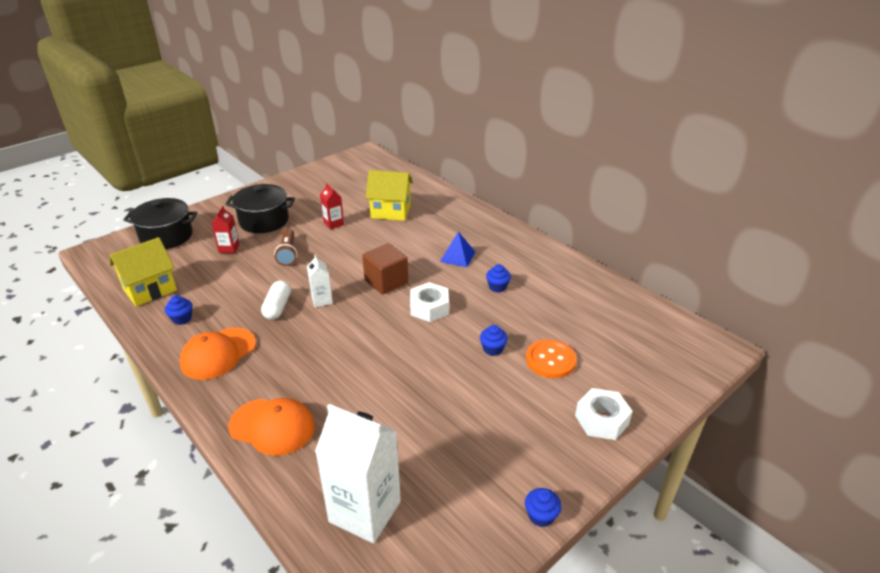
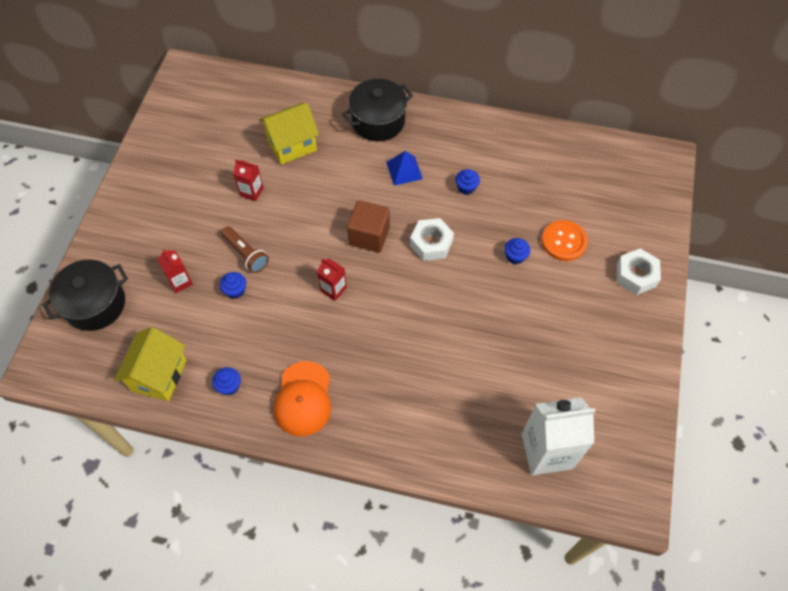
camera: 35 degrees left, 25 degrees up
(264, 221) = (177, 227): black pot -> black pot (378, 121)
(272, 426) = (419, 433): orange cap -> none
(277, 307) = (303, 321): white capsule -> none
(322, 300) = (333, 289): white carton -> red carton
(541, 516) = (654, 377): blue cupcake -> blue cupcake (235, 290)

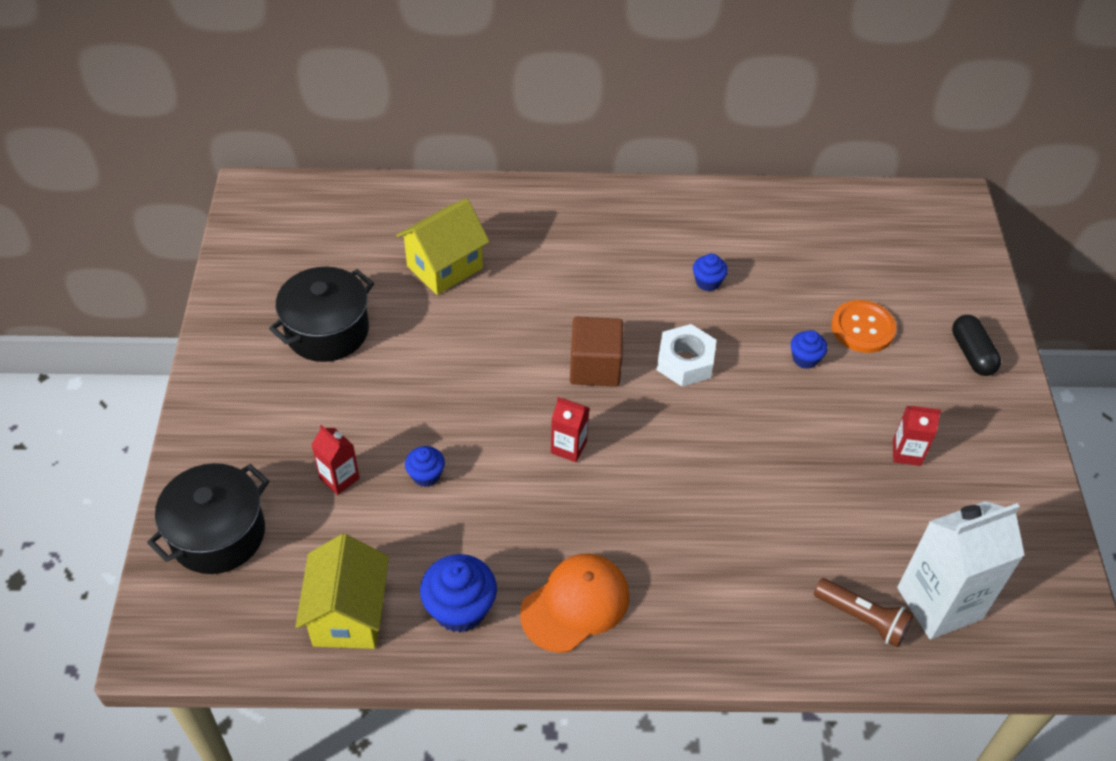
camera: 15 degrees left, 10 degrees down
(229, 386) = (460, 609): blue cupcake -> blue cupcake, size x1.77
(246, 254) = (425, 423): brown flashlight -> brown flashlight (862, 618)
(251, 192) = (406, 338): red carton -> red carton (906, 453)
(303, 399) = (575, 604): orange cap -> orange cap turned 120 degrees counterclockwise
(378, 121) = (556, 217): black pot -> black pot (327, 331)
(404, 170) = (615, 274): blue pyramid -> none
(636, 275) = (972, 354): white nut -> black capsule

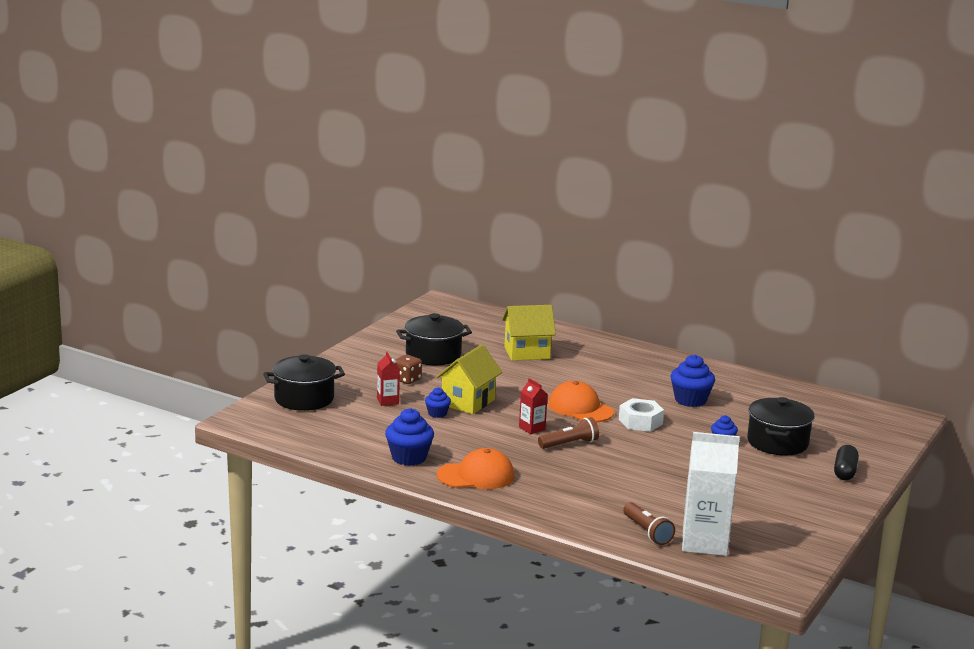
camera: 30 degrees right, 30 degrees down
(331, 410) = (407, 380): none -> brown dice
(348, 615) = (346, 441): yellow house -> yellow house (468, 402)
(595, 367) = (580, 408): brown cube -> orange cap
(638, 460) = (569, 444): none -> brown flashlight
(707, 282) = (690, 400): blue cupcake -> blue cupcake, size x1.77
(862, 328) = (777, 442): orange button -> black pot
(906, 453) = (750, 490): red carton -> none

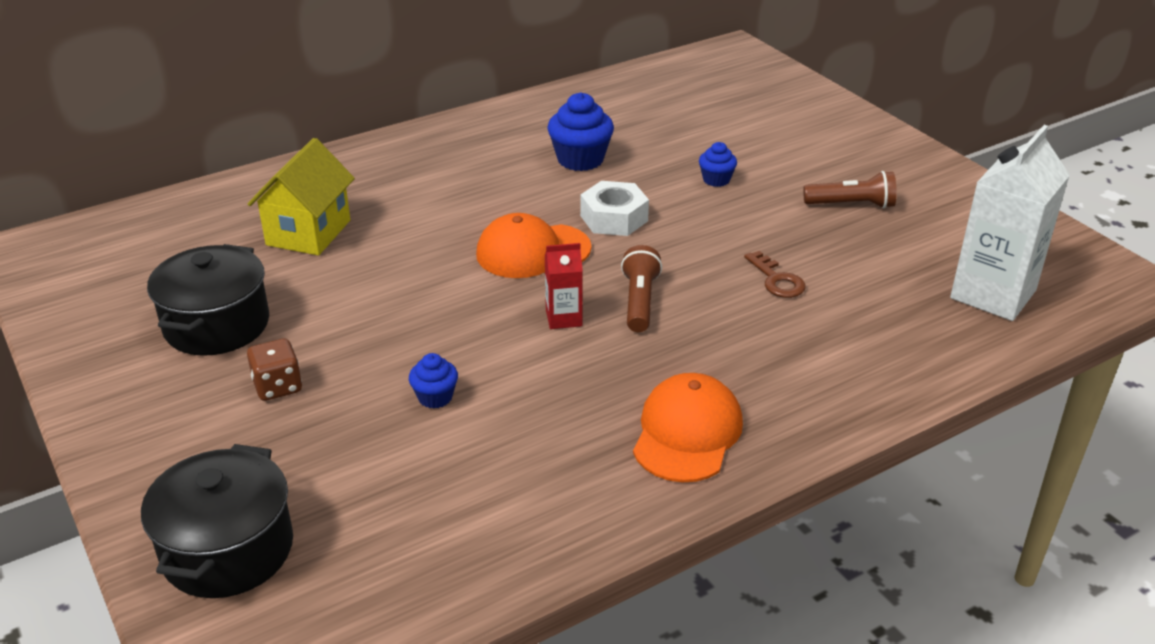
camera: 60 degrees left, 15 degrees up
(387, 401) = (338, 439): red carton -> none
(409, 457) = (573, 489): blue cupcake -> none
(468, 402) = (422, 349): yellow house -> none
(637, 477) = (777, 280): none -> brown key
(647, 532) = (946, 331): brown flashlight -> brown flashlight (851, 205)
(777, 442) = (743, 145): black pot -> none
(845, 472) = (844, 131): black capsule -> none

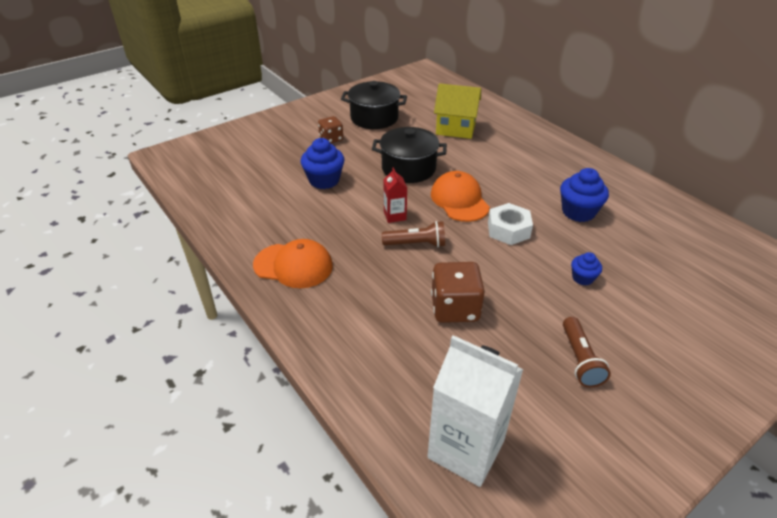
camera: 85 degrees right, 5 degrees up
(228, 550) = (232, 143): black pot -> black pot (408, 168)
(435, 397) = (324, 180): blue cupcake -> blue cupcake, size x1.77
(777, 280) = (455, 308): brown key -> brown dice

